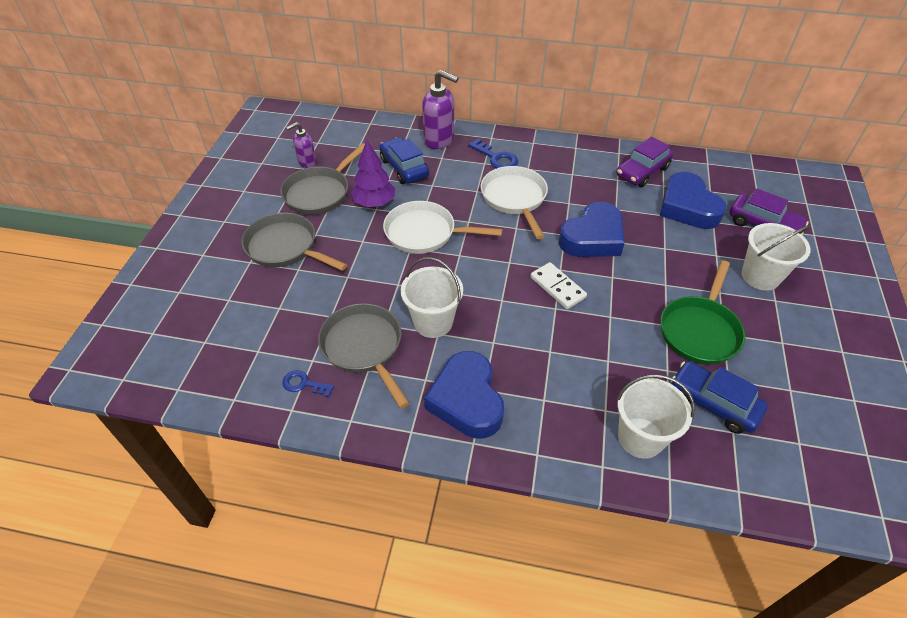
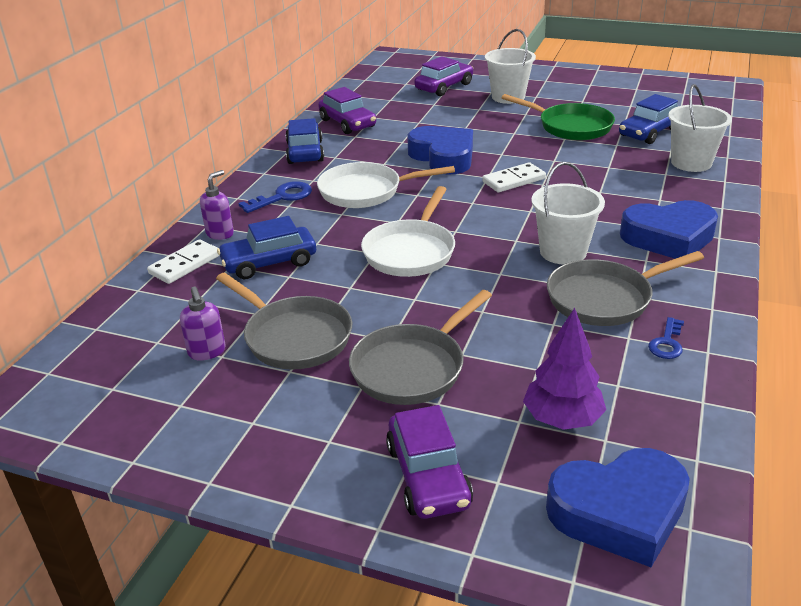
camera: 80 degrees left, 15 degrees down
(189, 263) = (428, 476): none -> purple car
(374, 203) = (337, 288): purple tree -> purple tree (562, 419)
(399, 134) = (185, 264): none -> white domino
(439, 140) = (220, 233): purple soap dispenser -> purple soap dispenser, size x0.60
(576, 156) = (305, 152): none -> blue car
(687, 207) = (410, 111): blue heart -> blue heart (619, 512)

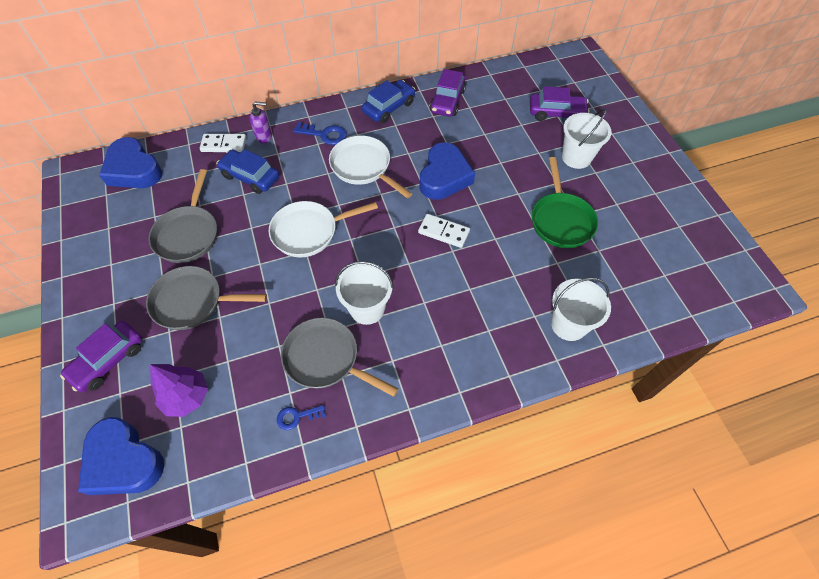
camera: 50 degrees right, 25 degrees up
(207, 352) = (154, 208): purple soap dispenser -> none
(649, 132) = (599, 273): blue car -> none
(668, 237) = (434, 360): blue heart -> blue heart (134, 170)

